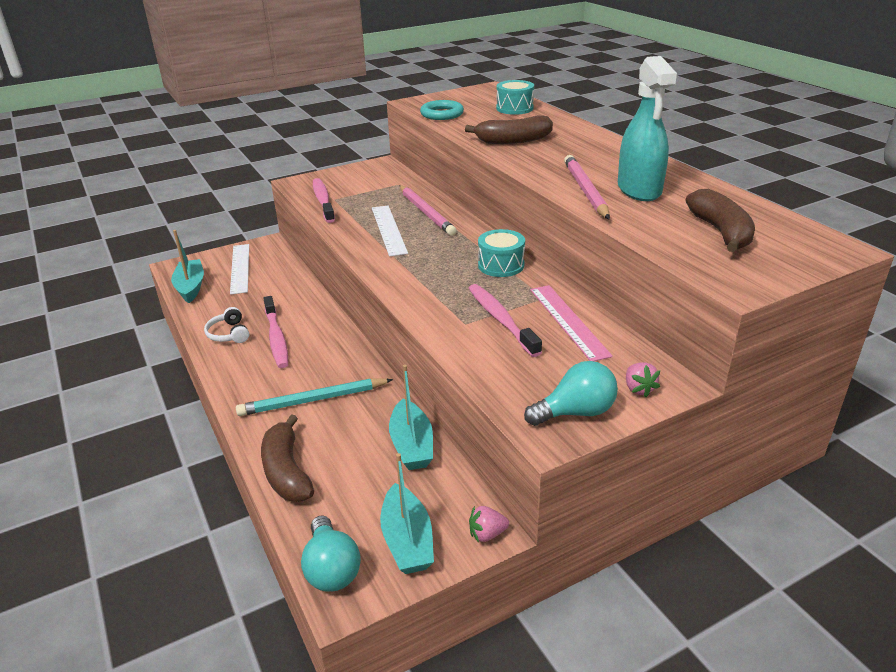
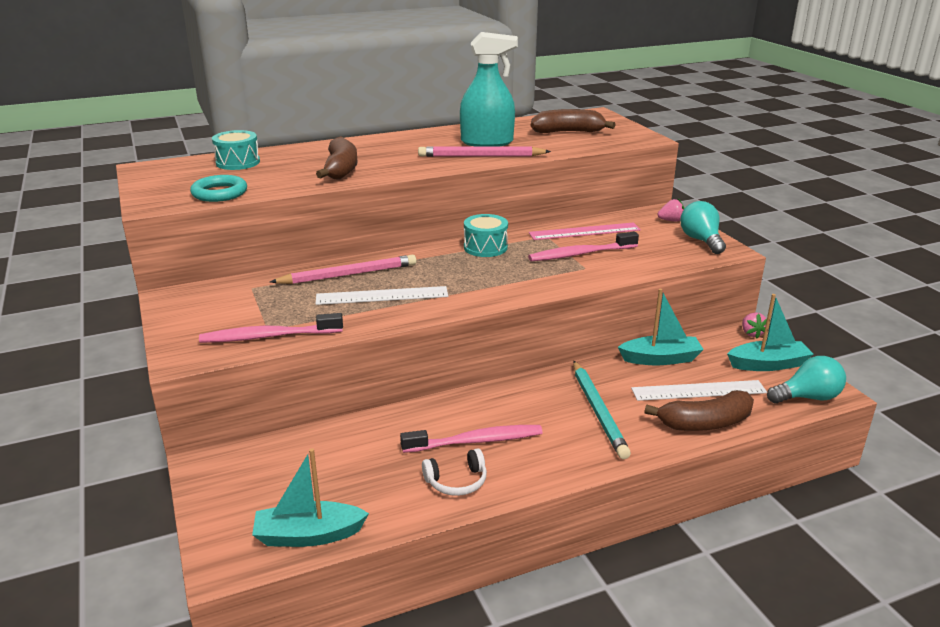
camera: 85 degrees left, 5 degrees down
(240, 268) = (272, 487): white ruler -> white ruler (698, 391)

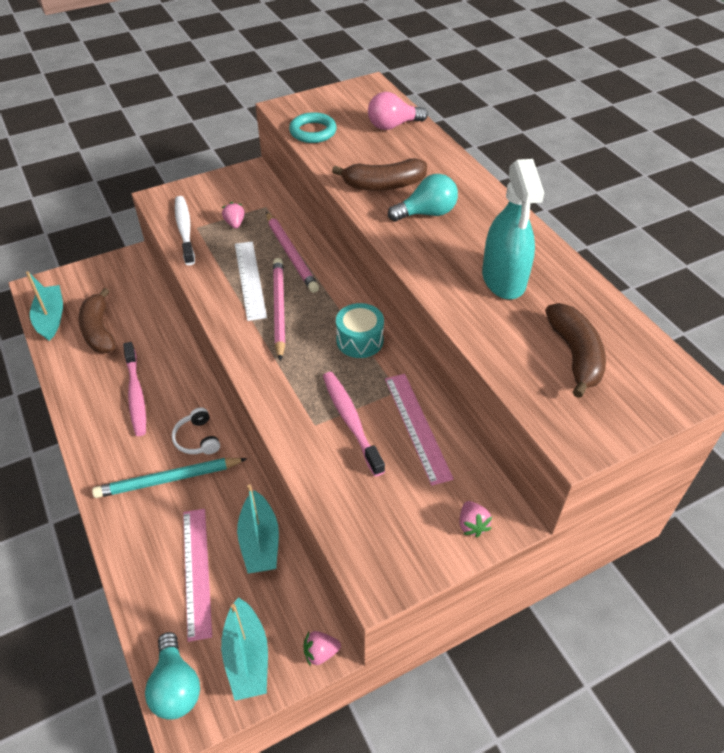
camera: 85 degrees right, 20 degrees up
(238, 162) = (392, 126): turquoise drum -> pink light bulb
(268, 336) = (185, 230): pink toothbrush -> white toothbrush
(274, 305) = (235, 223): none -> pink strawberry
(457, 481) = (88, 386): white headphones -> white headphones (197, 439)
(481, 156) = (447, 277): pink pencil -> pink pencil (279, 309)
(698, 391) = (196, 571): white ruler -> pink ruler
(701, 240) = (407, 554): turquoise light bulb -> turquoise light bulb (427, 213)
(705, 423) = (139, 569): brown banana -> brown banana (99, 330)

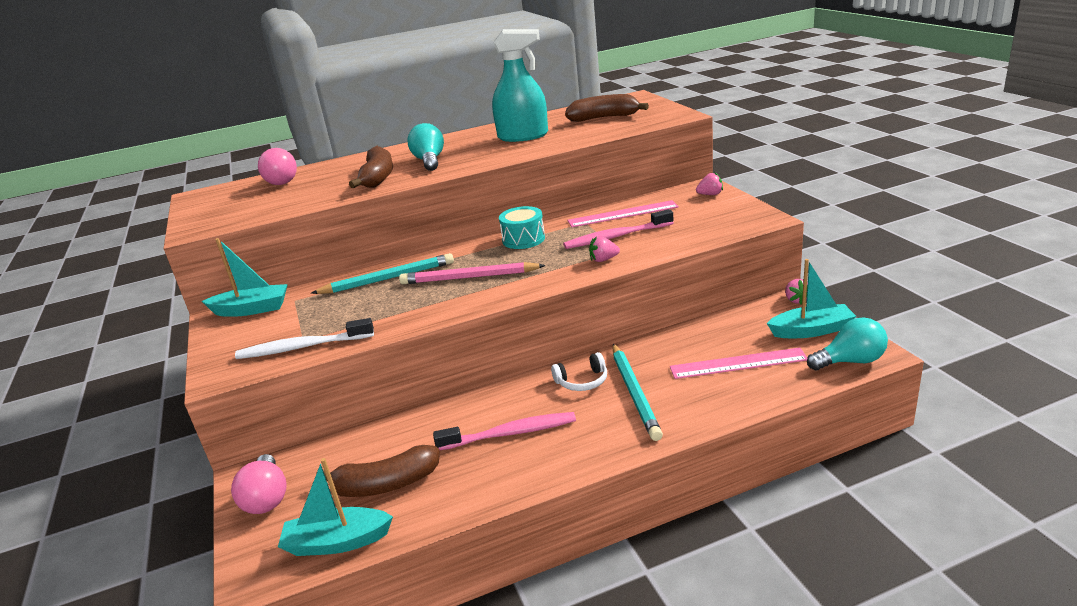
camera: 80 degrees left, 20 degrees down
(105, 274) = (267, 498): none -> pink light bulb
(235, 223) = (313, 315): pink strawberry -> pink strawberry (603, 260)
(249, 279) = (417, 297): white ruler -> none
(260, 541) = (701, 334): turquoise boat -> turquoise boat (252, 309)
(291, 254) = (388, 279): pink pencil -> turquoise pencil
(313, 132) = (259, 212): turquoise ring -> none

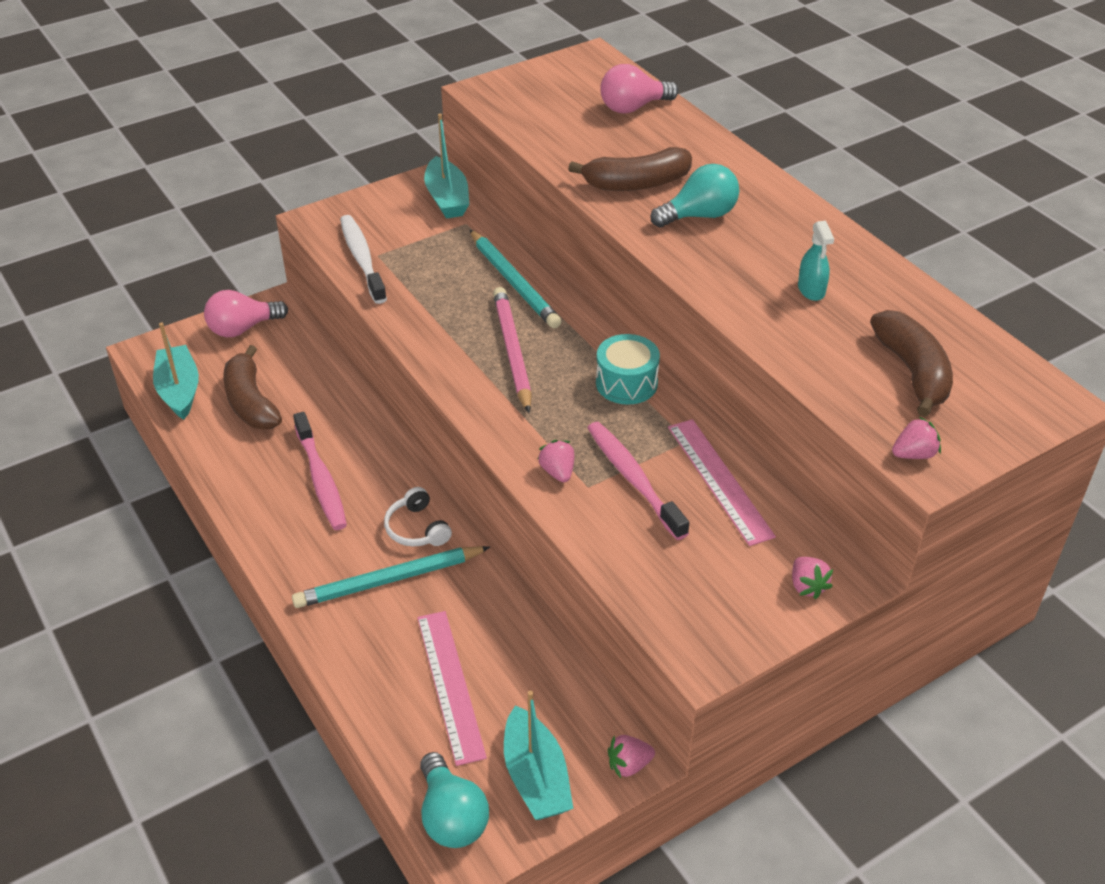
camera: 75 degrees right, 15 degrees up
(523, 136) = (811, 290): turquoise spray bottle -> turquoise spray bottle, size x0.47
(669, 118) = (914, 454): none -> pink strawberry

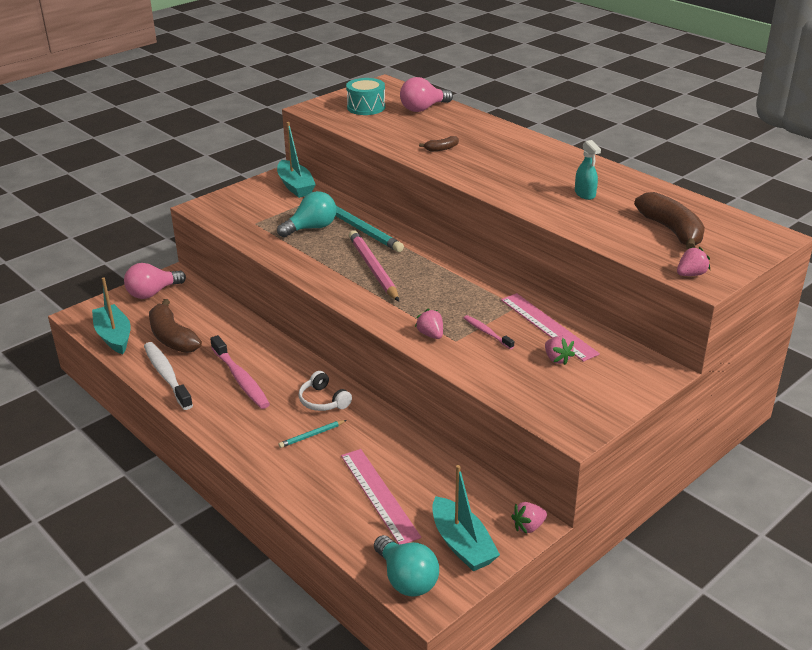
camera: 10 degrees left, 10 degrees down
(362, 259) = (244, 226): white toothbrush -> white toothbrush (167, 375)
(389, 580) = (312, 435): turquoise pencil -> turquoise pencil, size x0.48
(626, 383) = (462, 278): turquoise drum -> turquoise drum (366, 107)
(633, 479) = (487, 332): pink toothbrush -> pink toothbrush, size x0.54
(636, 183) = (441, 148): brown banana -> brown banana, size x0.47
(699, 216) = (492, 162): turquoise light bulb -> turquoise light bulb (311, 228)
(807, 586) = (632, 380): pink strawberry -> pink strawberry (557, 359)

